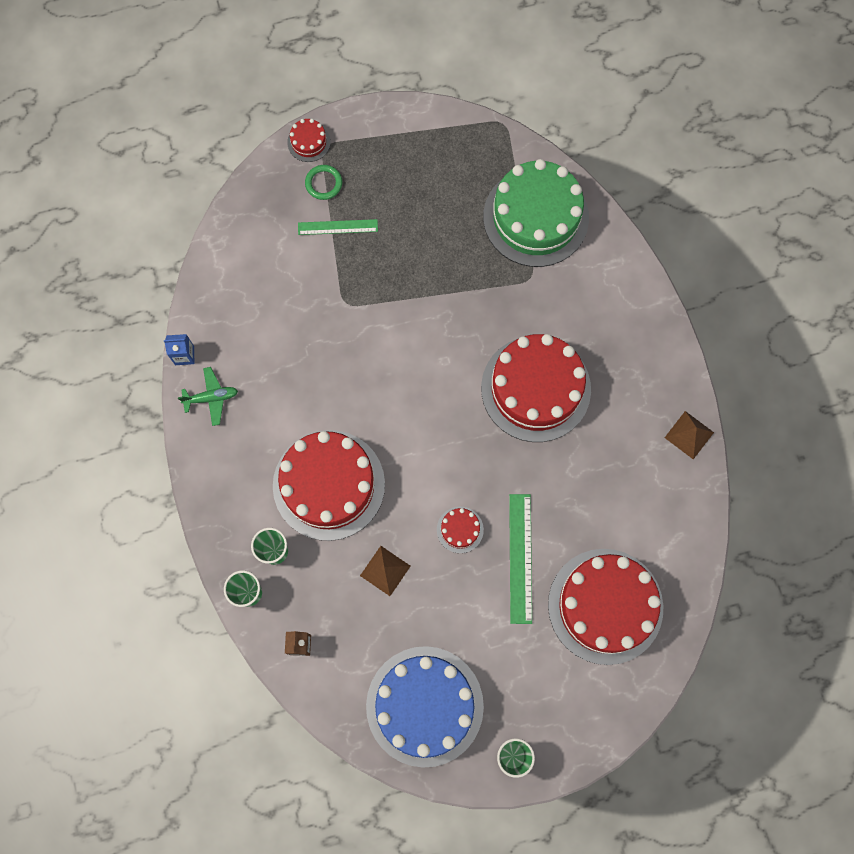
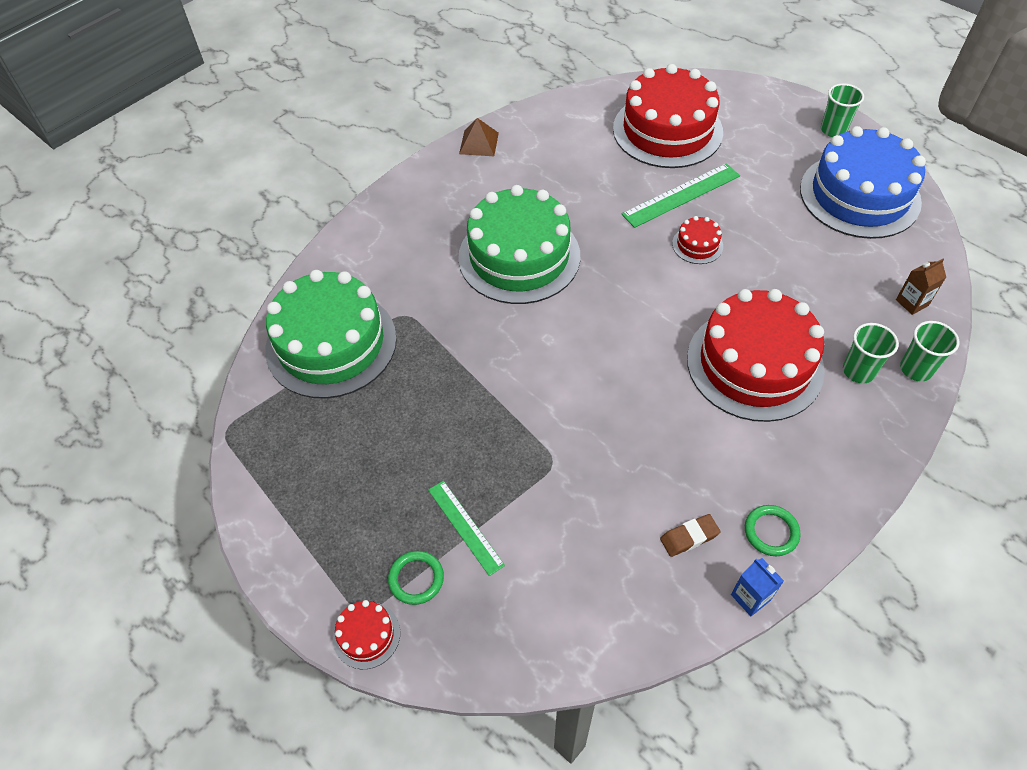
camera: 120 degrees left, 20 degrees down
(211, 398) = (771, 532): green plane -> green ring
(242, 348) = (689, 537): none -> brown eraser
(385, 570) = (785, 277): brown pyramid -> none
(535, 388) = (519, 256): red cake -> green cake

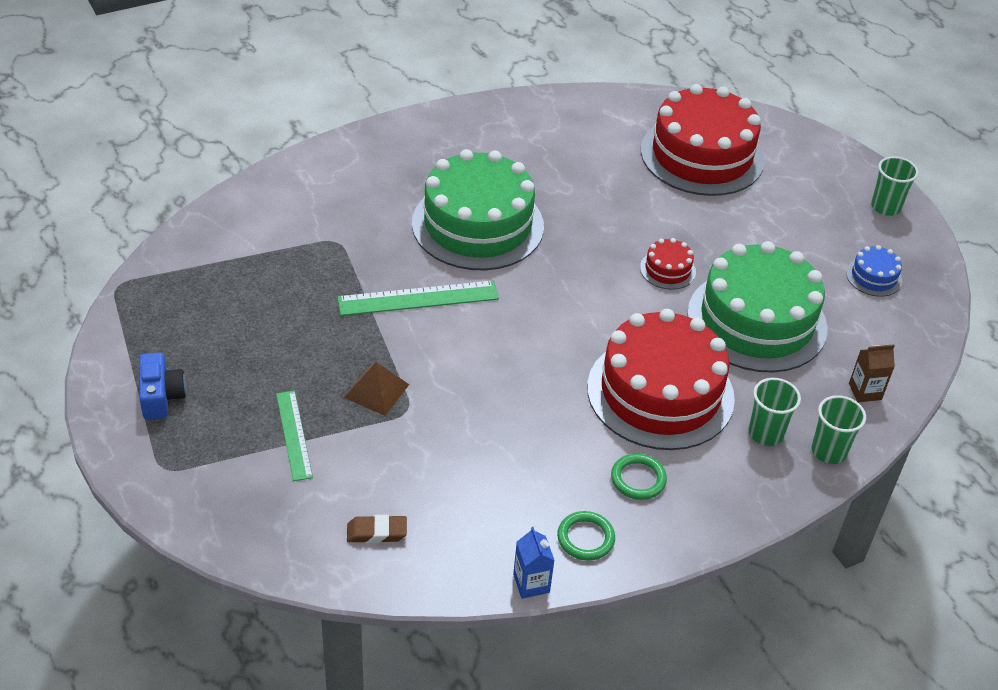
camera: 15 degrees right, 10 degrees down
(323, 533) = (161, 396): none -> blue camera
(331, 343) = (253, 244): green cake -> green cake (757, 321)
(366, 635) = (157, 488): red cake -> none
(416, 579) = (225, 460): green ring -> green ring (638, 479)
(479, 143) = (496, 111): brown pyramid -> brown pyramid (376, 391)
(681, 195) = (679, 219): green ruler -> green ruler (418, 298)
(689, 537) = (502, 515): brown eraser -> brown eraser (376, 532)
(859, 195) = (873, 277): blue cake -> blue cake, size x0.42

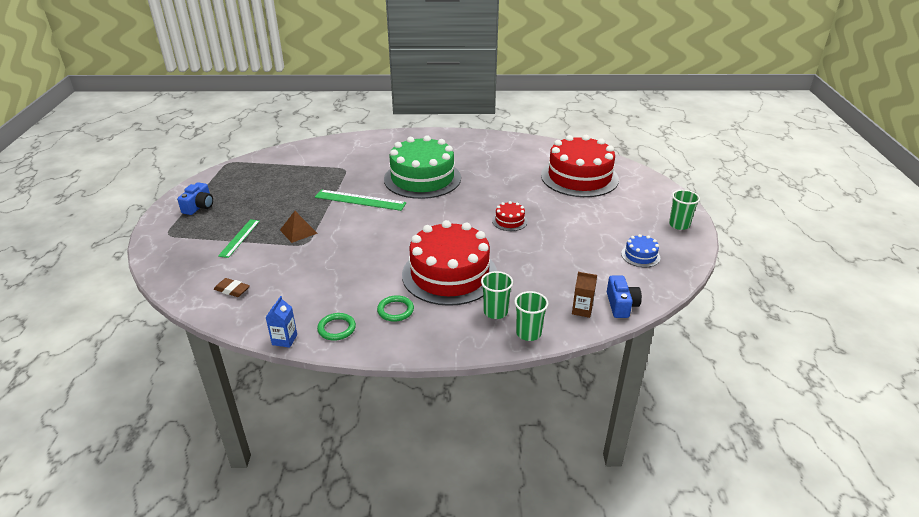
camera: 30 degrees right, 10 degrees down
(757, 321) = (542, 257): green cake -> none
(903, 366) = (621, 305): none -> blue camera

